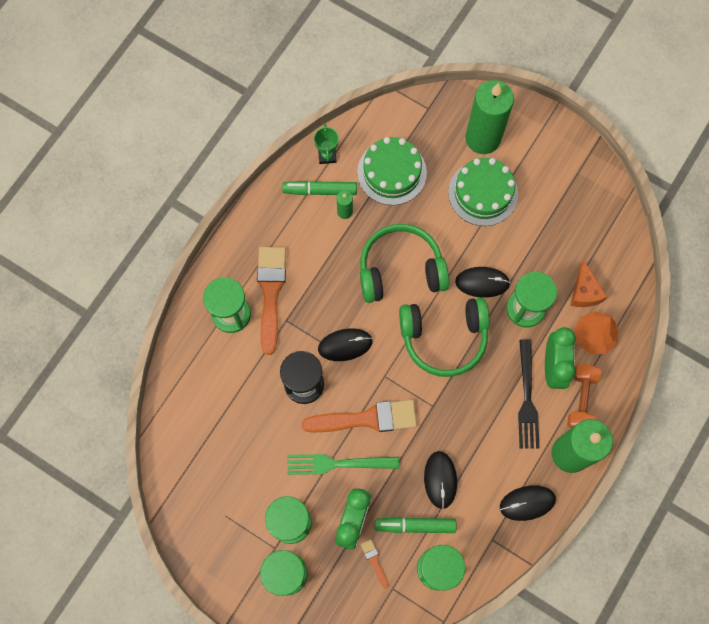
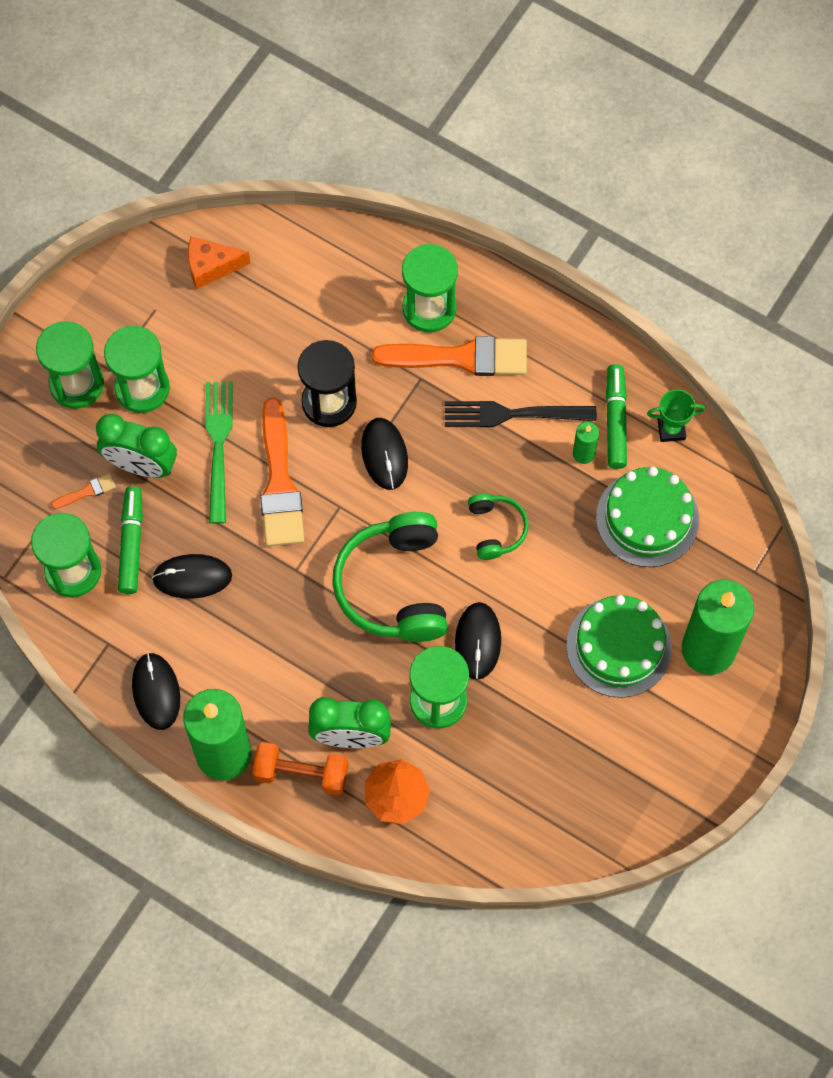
camera: 90 degrees right, 5 degrees down
(400, 270) = (496, 529): green headphones -> green headphones, size x0.52
(527, 398) = (304, 698): black fork -> black fork (513, 414)
(584, 292) = (464, 787): orange cheese -> orange cheese (211, 267)

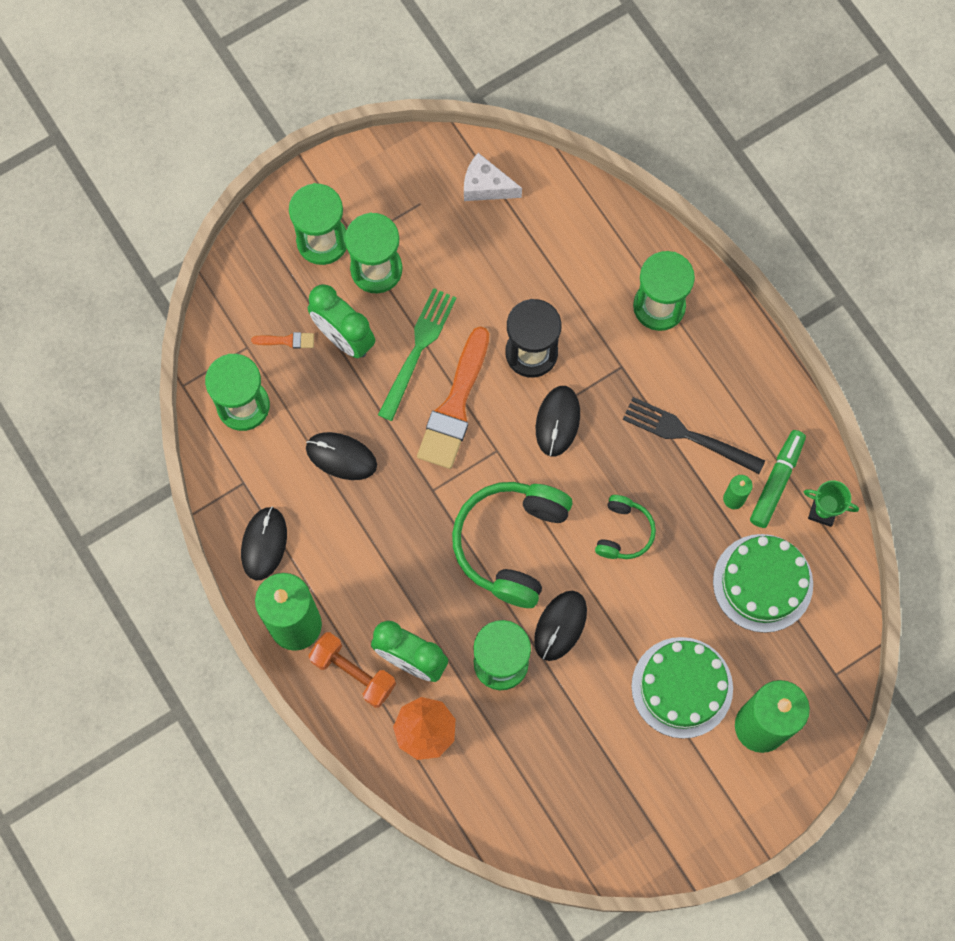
camera: 25 degrees right, 5 degrees up
(131, 543) = (303, 403): green marker -> none
(211, 267) = (486, 186): orange cheese -> white cheese
(460, 357) = (665, 363): orange brush -> none

